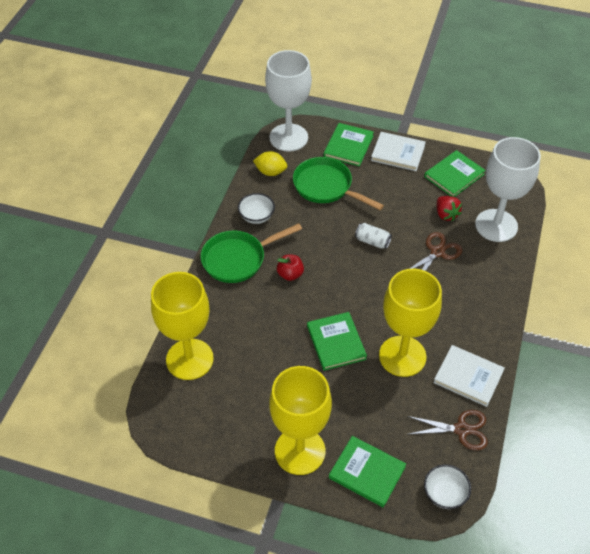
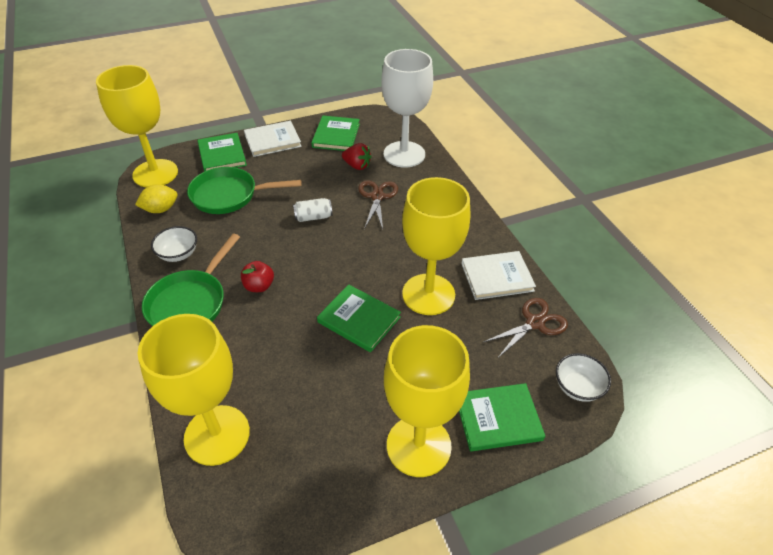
camera: 40 degrees left, 5 degrees down
(288, 137) = (155, 173): white goblet -> yellow goblet

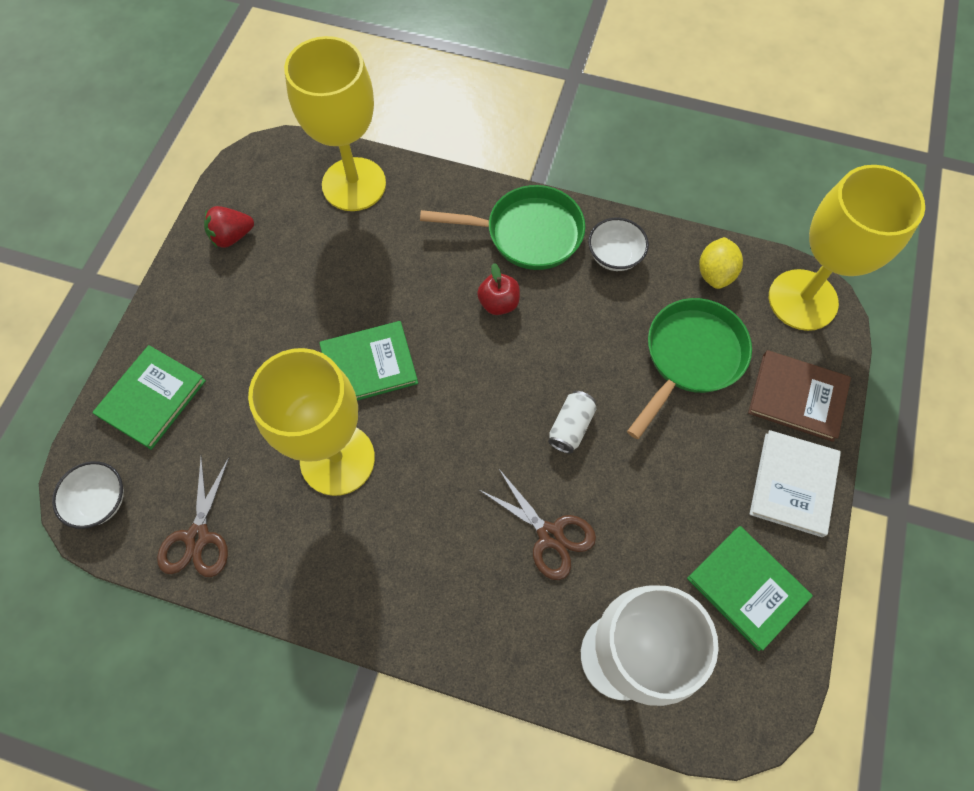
camera: 130 degrees right, 20 degrees up
(190, 303) = (527, 233): green pan -> green pan turned 120 degrees clockwise
(222, 155) = (797, 397): green book -> brown book
(357, 166) = (642, 560): red strawberry -> red strawberry (232, 236)
(418, 446) = (198, 315): yellow goblet -> none
(497, 277) = (290, 559): white book -> none

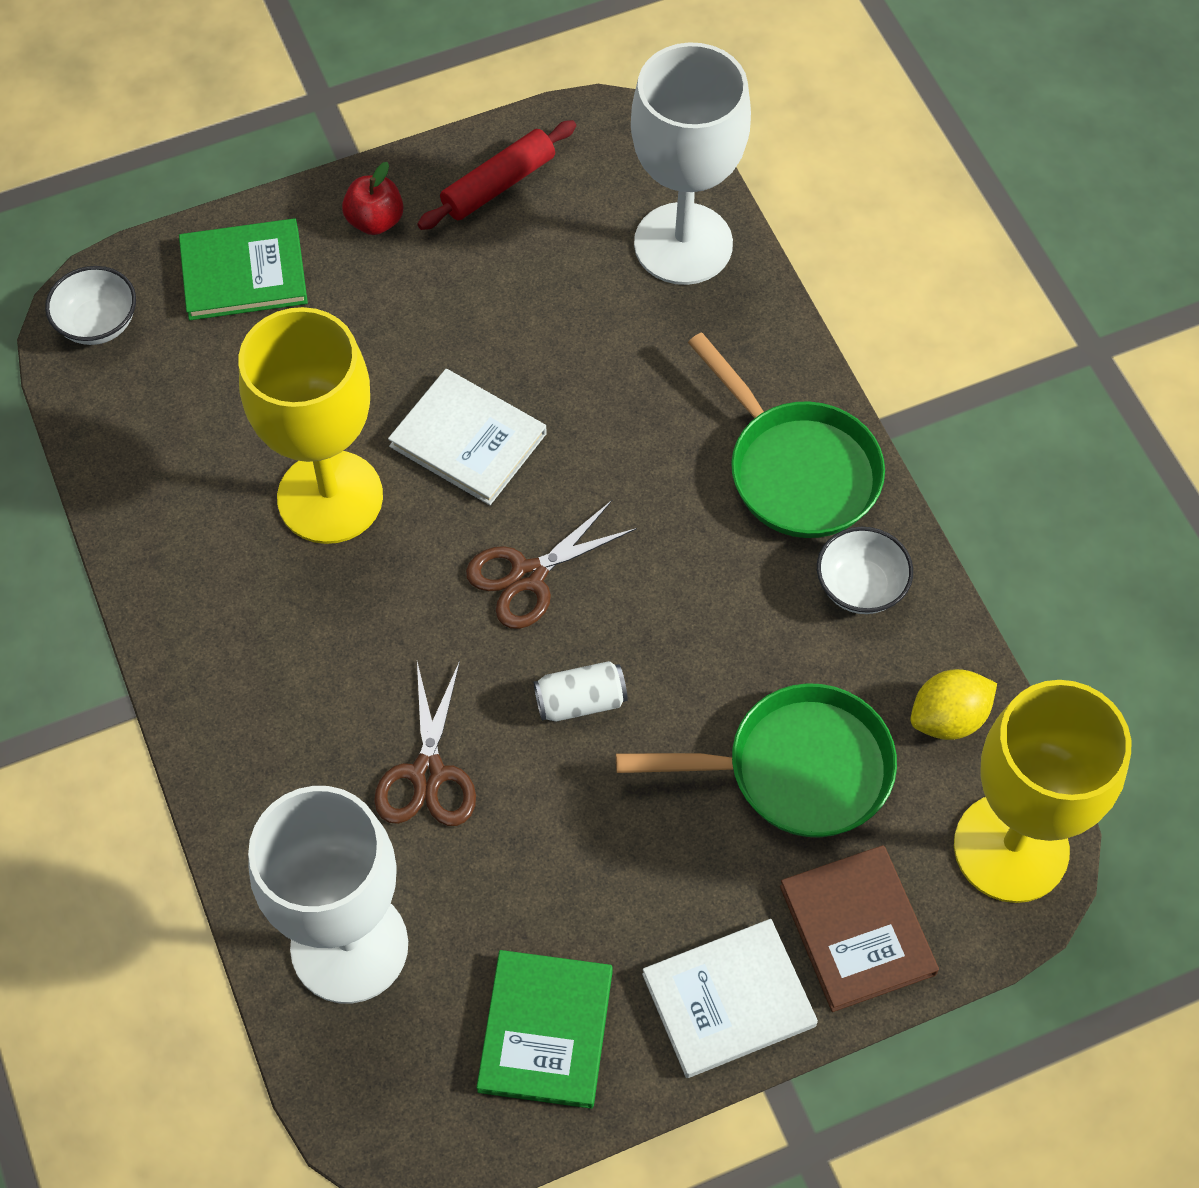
camera: 50 degrees right, 5 degrees down
(198, 537) = (135, 439): brown scissors -> brown scissors (528, 576)
(232, 236) = (498, 184): red strawberry -> red rolling pin
(354, 184) = (683, 244): yellow goblet -> white goblet
(369, 365) = (468, 440): green book -> white book
(498, 303) = (671, 510): red apple -> red apple (375, 221)

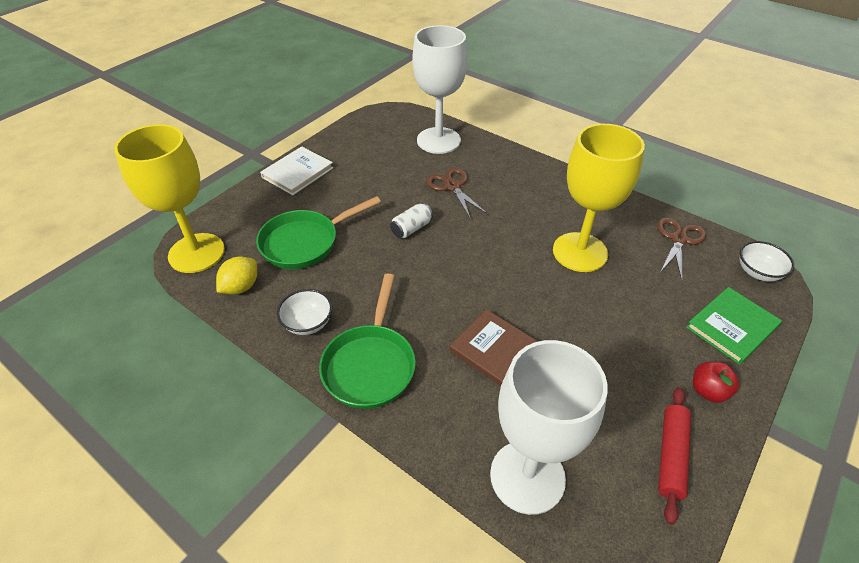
camera: 150 degrees right, 15 degrees down
(468, 440) = (545, 301): white book -> none
(528, 576) = (469, 260): brown scissors -> brown scissors (678, 239)
(545, 1030) = (358, 146): green book -> none
(797, 470) = (370, 365): green pan -> green pan turned 105 degrees counterclockwise
(857, 930) = (256, 206): brown book -> brown book (497, 352)

